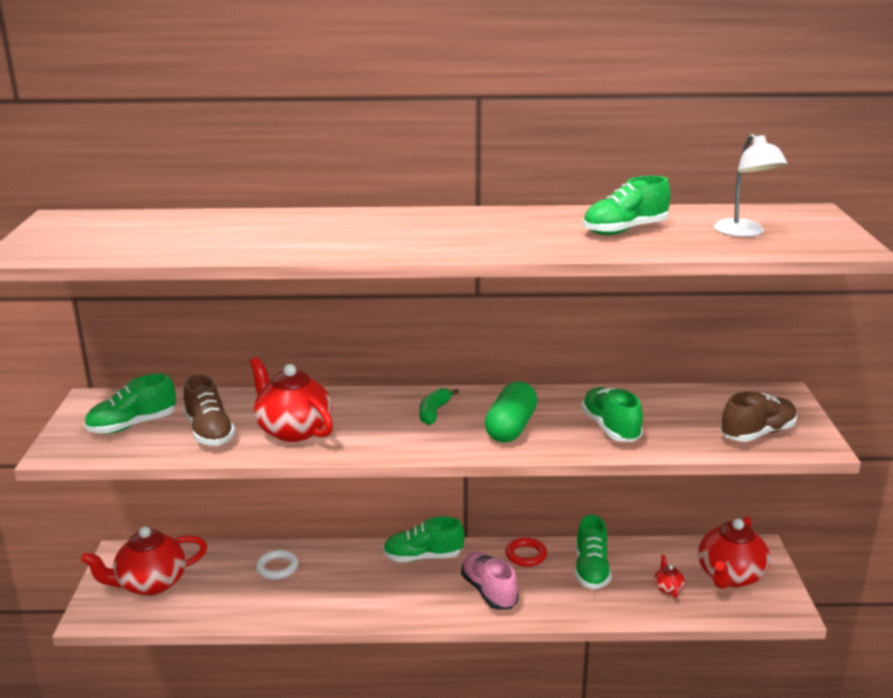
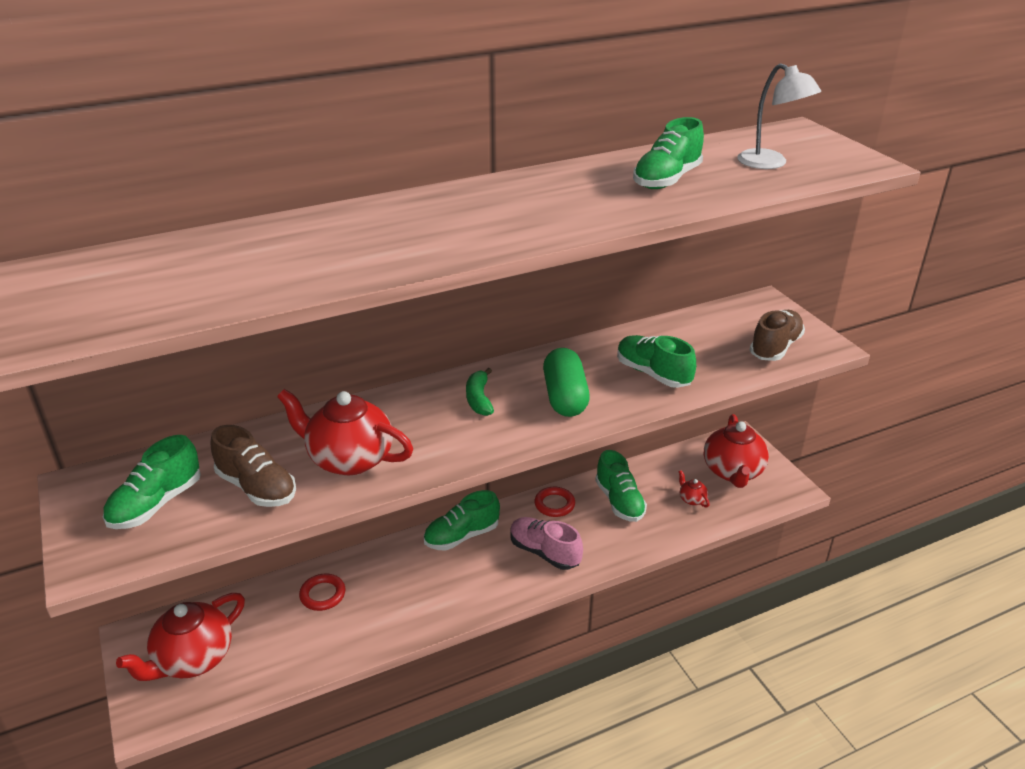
camera: 25 degrees left, 10 degrees up
(277, 568) = (322, 594): white ring -> red ring

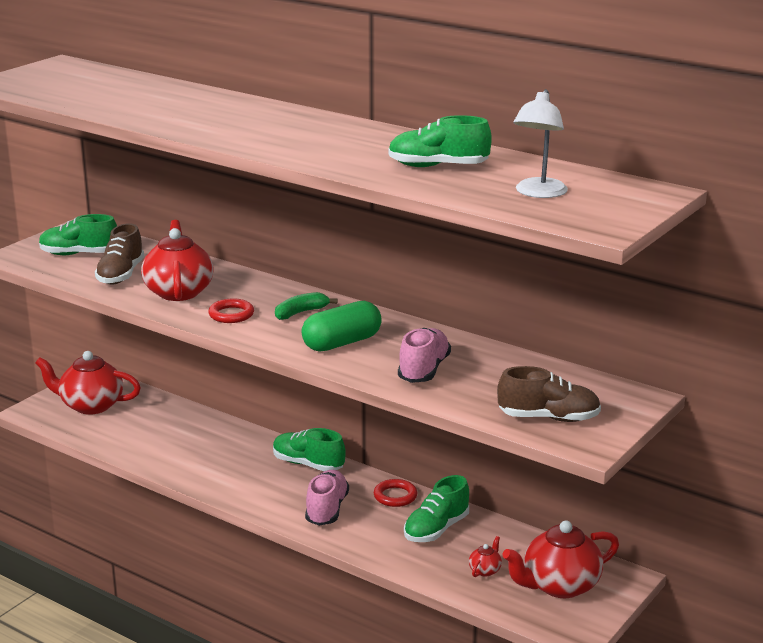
camera: 60 degrees right, 10 degrees down
(322, 594) = (188, 429): red ring -> red ring (231, 314)
(653, 374) = (424, 370): green shoe -> pink shoe

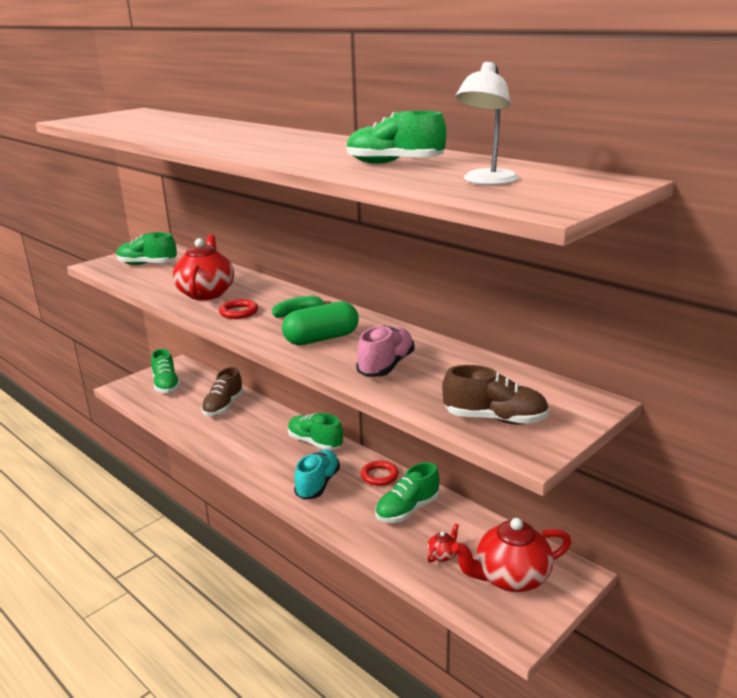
camera: 10 degrees right, 0 degrees up
(90, 405) = (166, 385): red teapot -> green shoe
(121, 275) = (169, 280): brown shoe -> brown shoe (223, 406)
(327, 509) = (318, 484): pink shoe -> turquoise shoe

